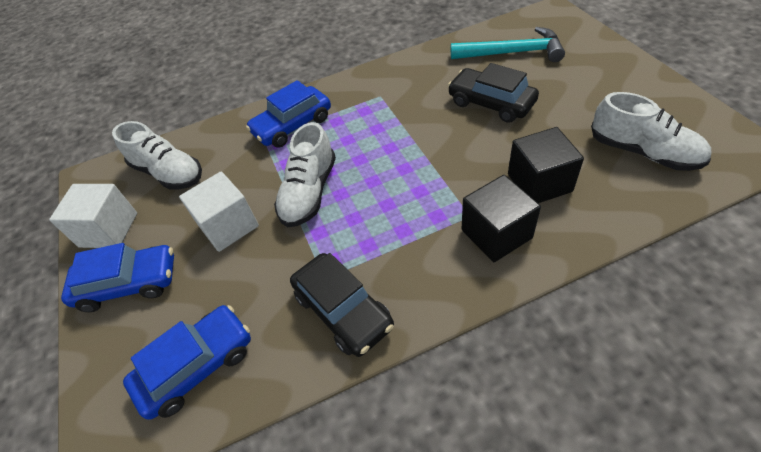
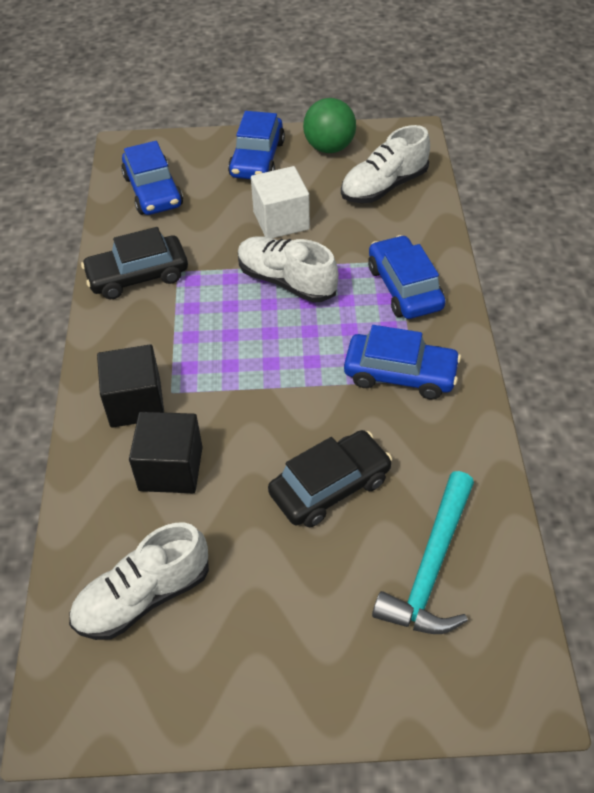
camera: 105 degrees right, 0 degrees up
(108, 230) = (329, 147): white cube -> green ball
(379, 103) = (400, 374): none -> blue car

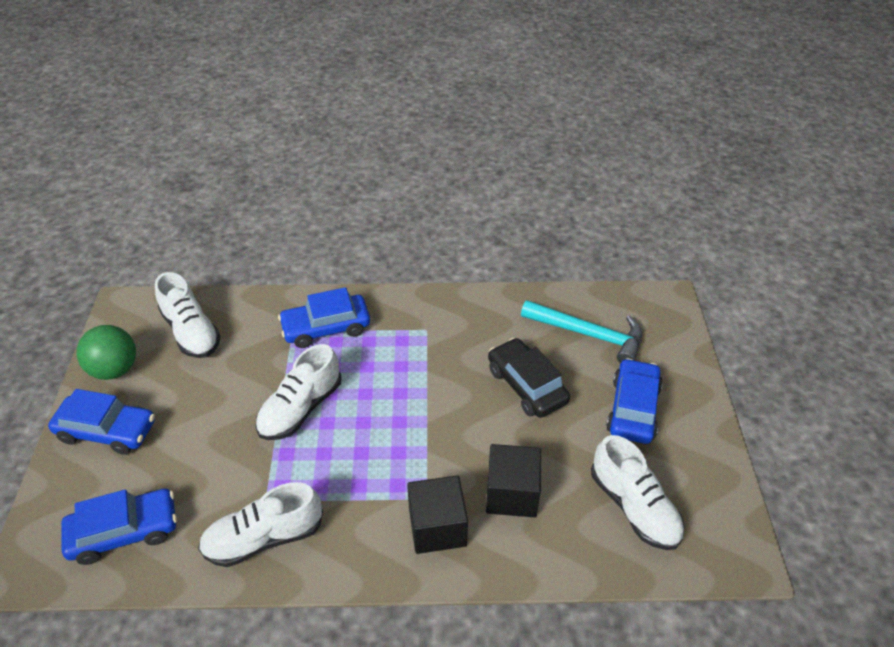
camera: 90 degrees left, 5 degrees down
(138, 276) = (264, 538): black car -> white shoe
(281, 220) = (214, 411): white cube -> none
(400, 374) = (420, 337): blue car -> blue car (633, 409)

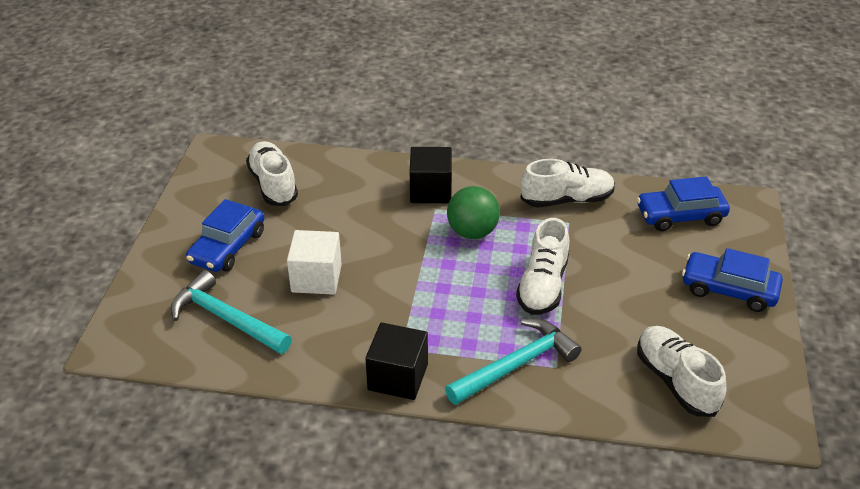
camera: 170 degrees left, 5 degrees down
(115, 369) = (748, 348): green ball -> green ball (472, 232)
(300, 408) = (542, 286): white shoe -> white shoe turned 150 degrees clockwise
(326, 328) = (516, 365): blue car -> turquoise hammer
(511, 494) = (365, 203): black cube -> black cube (398, 377)
(526, 385) = (316, 278): black car -> white cube

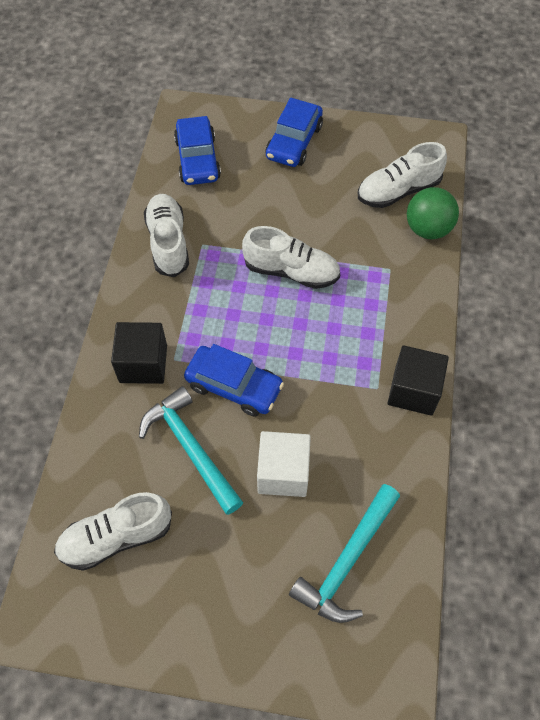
camera: 90 degrees left, 20 degrees up
(228, 247) = (231, 577): blue car -> blue car (234, 386)
(472, 232) = (214, 326): green ball -> green ball (427, 229)
(516, 365) = (390, 297): turquoise hammer -> turquoise hammer (190, 448)

